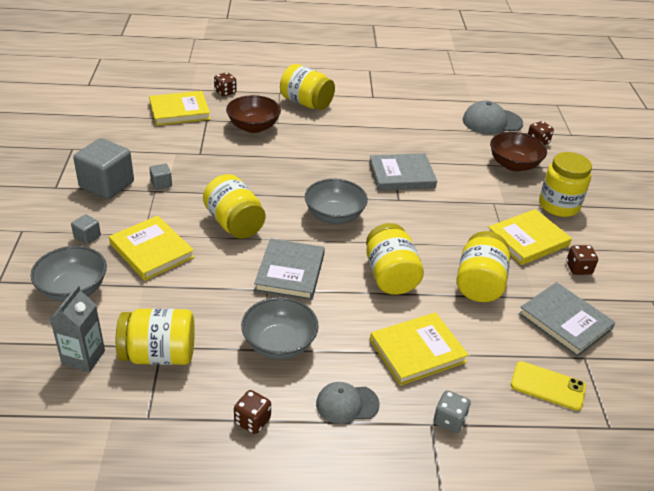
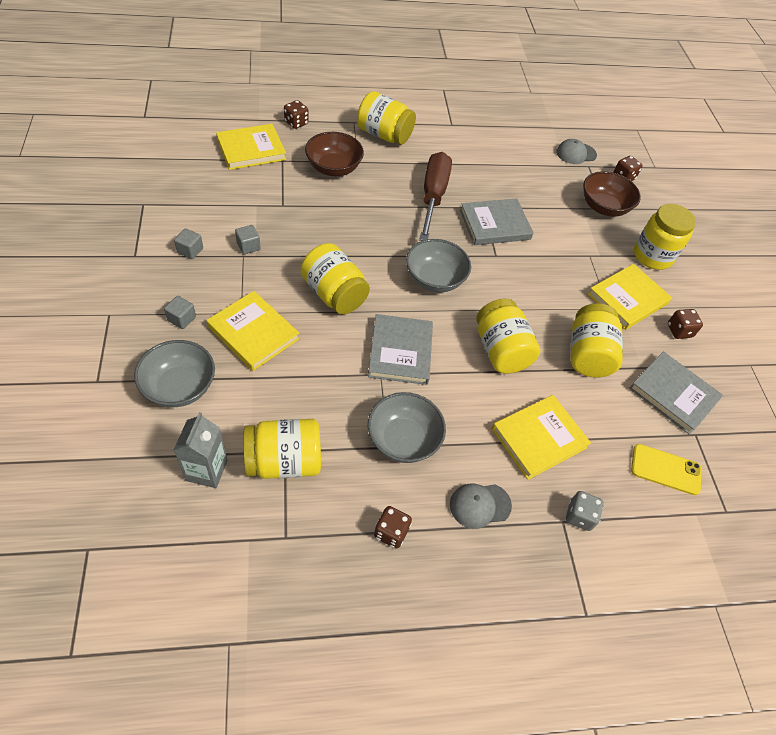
camera: 10 degrees left, 15 degrees up
(107, 185) = (190, 250): grey cube -> grey cube, size x0.45
(344, 151) = (433, 197): none -> brown screwdriver
(492, 122) = (576, 153): grey cap -> grey cap, size x0.66

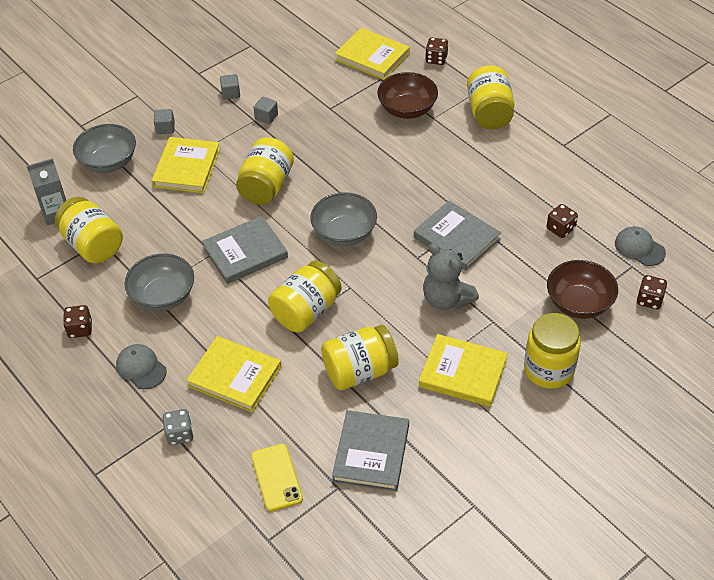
camera: 65 degrees right, 5 degrees down
(433, 197) = (445, 182): brown screwdriver -> none
(551, 265) = (446, 299): none -> grey teddy bear
(679, 331) = (461, 429): brown dice -> brown dice (560, 229)

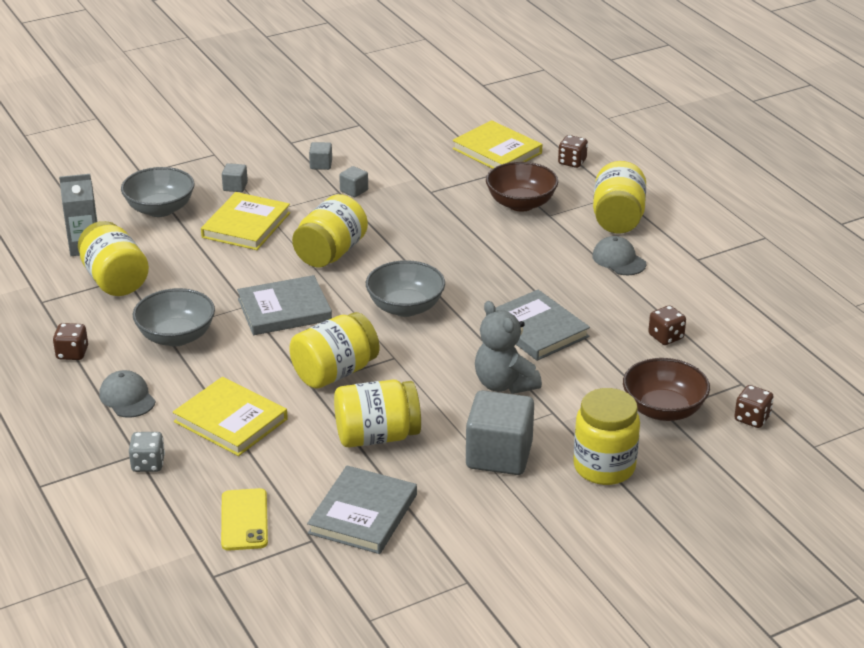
camera: 10 degrees right, 15 degrees down
(463, 373) = (499, 455): yellow book -> grey cube
(639, 248) = (757, 368): grey cap -> grey cap (619, 260)

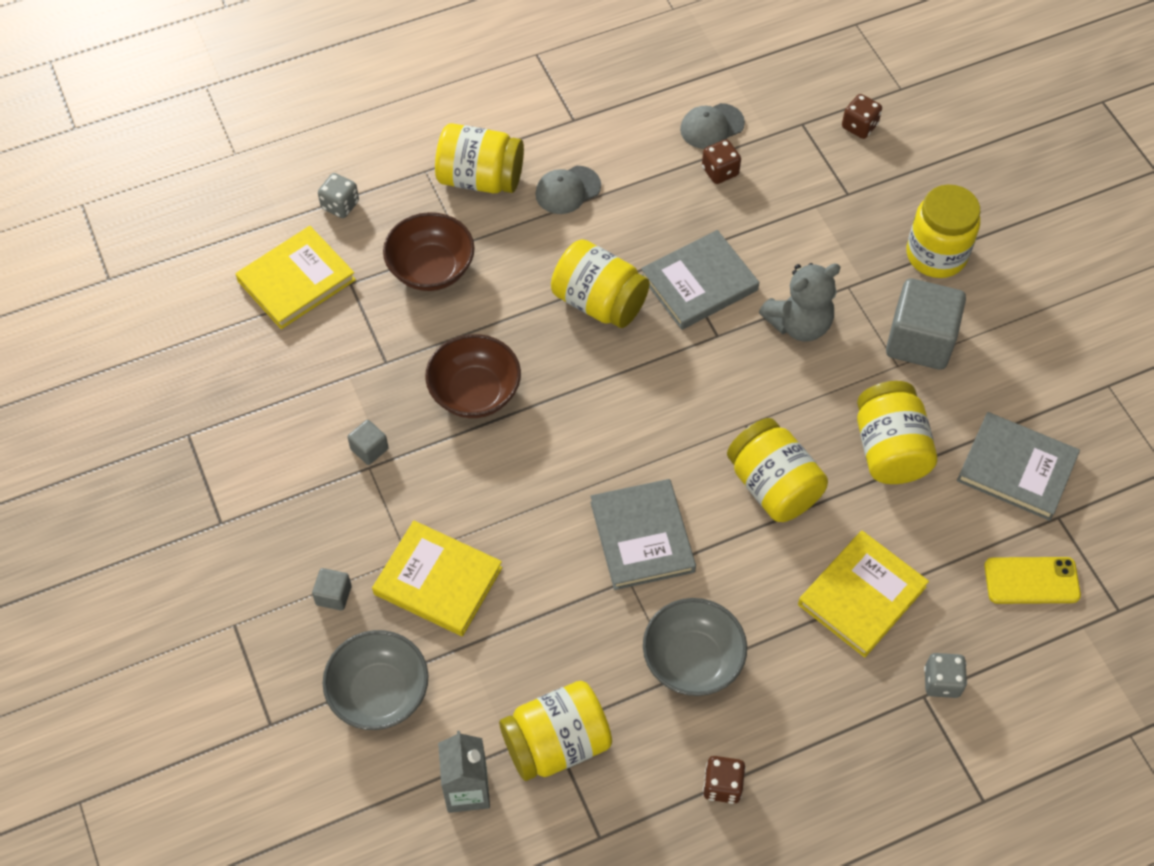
camera: 85 degrees left, 25 degrees up
(127, 398) = (817, 712): grey cap -> grey cap (711, 126)
(321, 165) = (292, 486): grey cube -> none
(330, 253) = (519, 482): yellow jar -> yellow jar (599, 302)
(405, 307) = (647, 407): grey bowl -> none
(572, 162) = (340, 205): brown dice -> grey dice
(663, 410) = (845, 193): brown bowl -> brown bowl (475, 392)

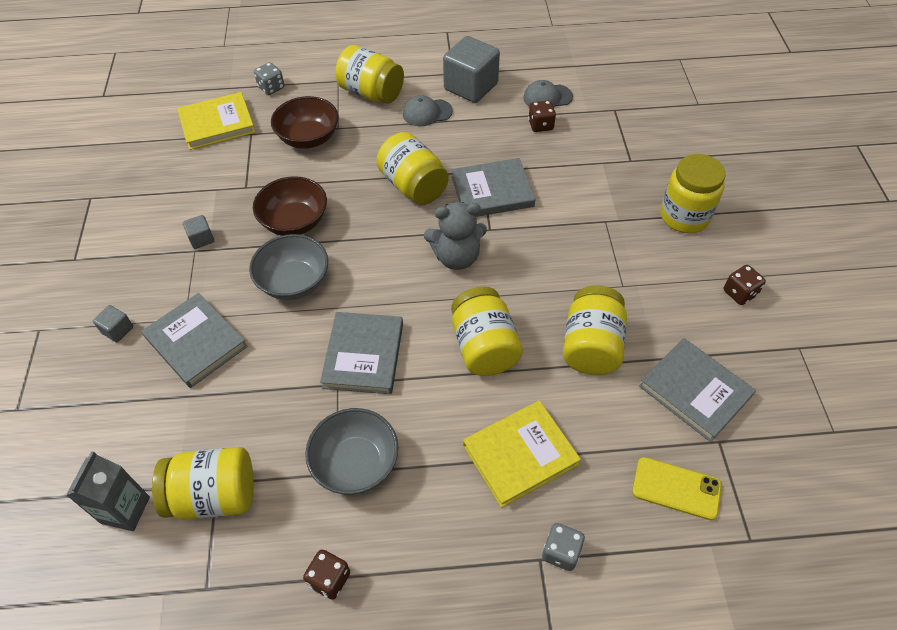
camera: 20 degrees right, 5 degrees down
(379, 693) = (106, 411): grey bowl -> grey bowl (294, 282)
(438, 581) = (196, 342): yellow book -> grey book
(799, 324) = (556, 237): grey teddy bear -> grey teddy bear (456, 257)
(859, 126) = (657, 120): brown dice -> brown dice (739, 293)
(919, 341) = (647, 273): grey cube -> grey cube (471, 87)

